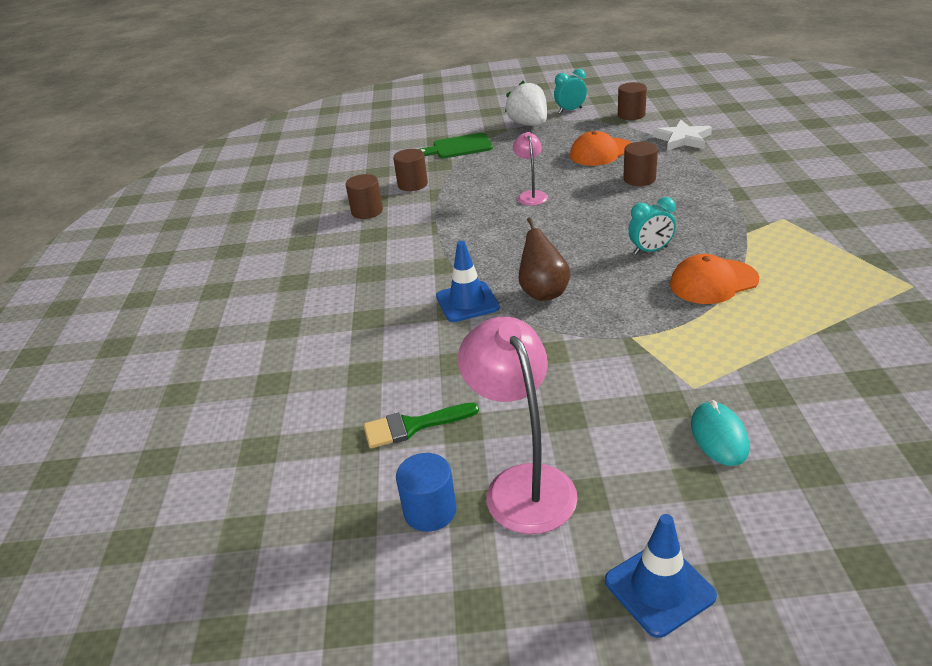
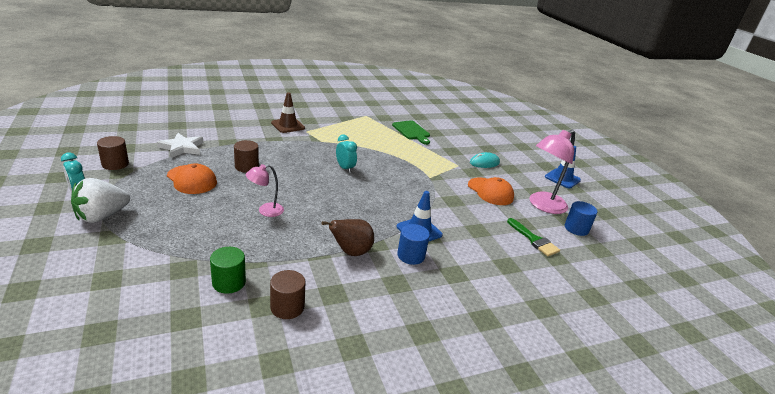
camera: 115 degrees left, 5 degrees down
(412, 184) = (229, 282): brown cylinder -> green cylinder
(415, 288) = (411, 255): none -> blue cylinder
(459, 147) = (140, 259): green cutting board -> green cutting board (412, 131)
(543, 292) = (399, 203): brown pear -> brown pear (351, 252)
(713, 282) = (374, 154): orange cap -> orange cap (490, 191)
(798, 202) = (288, 125): none -> brown traffic cone

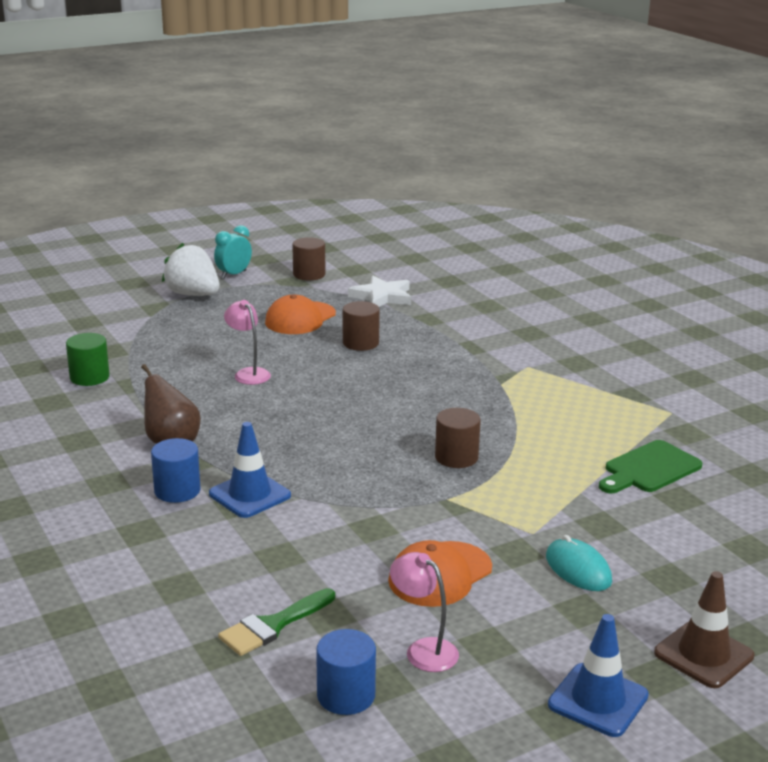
camera: 85 degrees right, 5 degrees down
(287, 307) = (50, 415): brown cylinder -> brown cylinder (456, 457)
(288, 125) = (533, 349): brown traffic cone -> brown traffic cone (703, 654)
(345, 168) = (416, 414): turquoise clock -> none
(542, 205) = (423, 650): pink lamp -> pink lamp, size x0.55

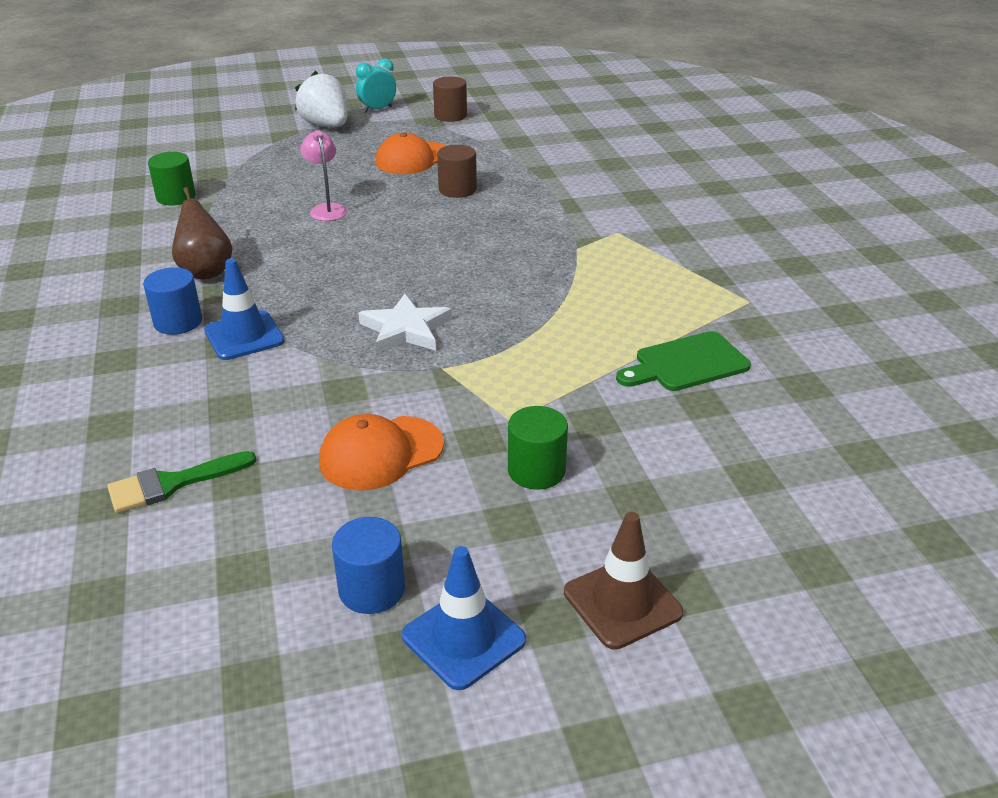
camera: 15 degrees right, 10 degrees up
(346, 695) = (193, 579): blue cylinder -> blue cylinder (372, 589)
(382, 297) = (509, 144): white star -> white star (406, 329)
(423, 650) = (308, 539): pink lamp -> none
(456, 457) = (480, 323): brown cylinder -> none
(578, 569) = (536, 471): turquoise mouse -> green cylinder

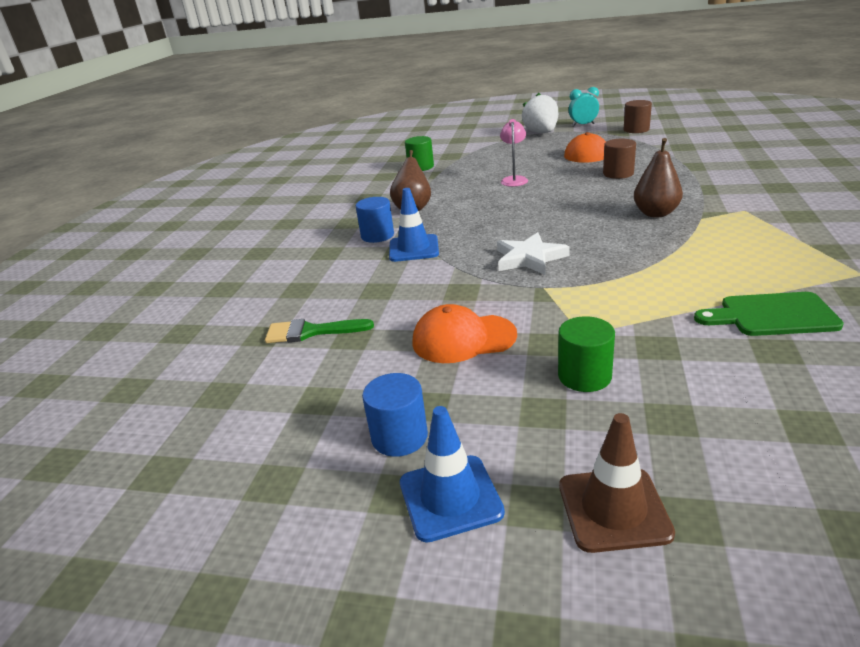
camera: 30 degrees right, 5 degrees down
(525, 247) = (655, 213): none -> brown pear

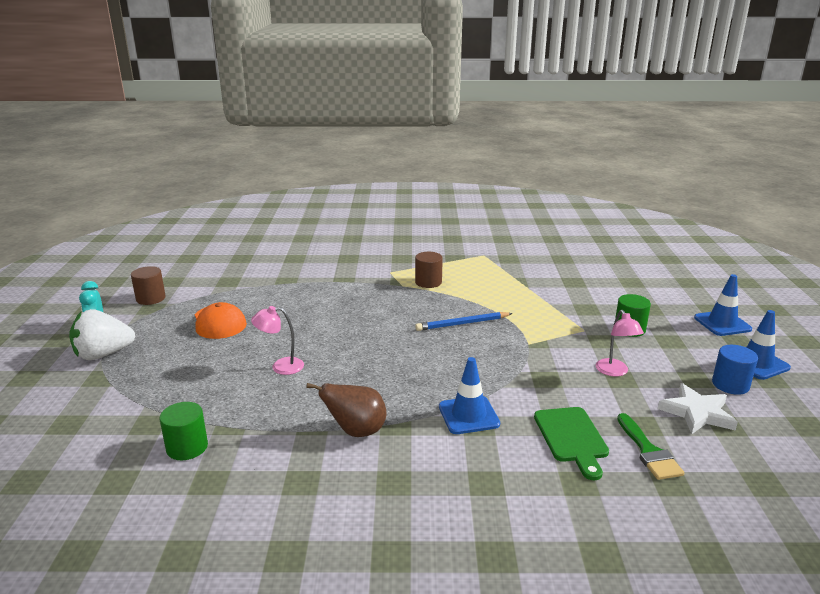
camera: 105 degrees left, 5 degrees down
(377, 235) = (436, 447): blue cylinder -> none
(463, 339) = (615, 372): orange cap -> pink lamp
(529, 258) = (481, 351): white star -> white star (697, 413)
(596, 250) = (462, 324): none -> blue pencil
(613, 509) = (722, 323): brown traffic cone -> blue traffic cone
(618, 173) = (290, 311): brown cylinder -> brown cylinder (428, 282)
(655, 213) = (392, 300): brown pear -> none
(771, 315) = (538, 279): green cutting board -> green cutting board (571, 438)

